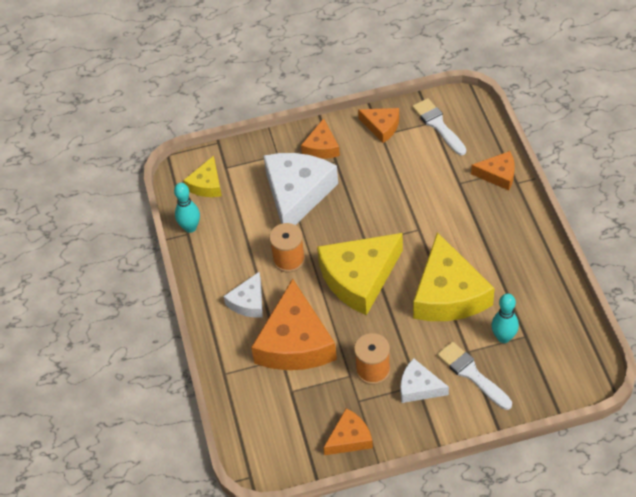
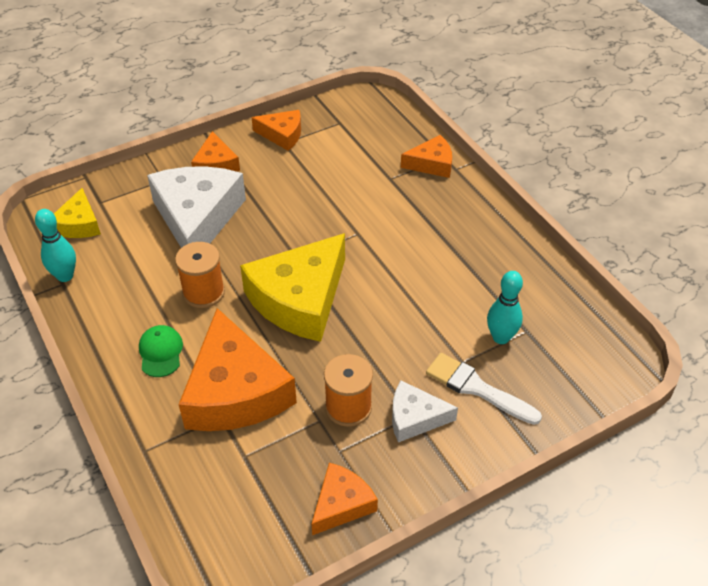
camera: 20 degrees left, 5 degrees down
(248, 302) = (161, 352): white cheese -> green cap
(438, 125) = (347, 125): white brush -> none
(448, 294) = (416, 299): yellow cheese -> none

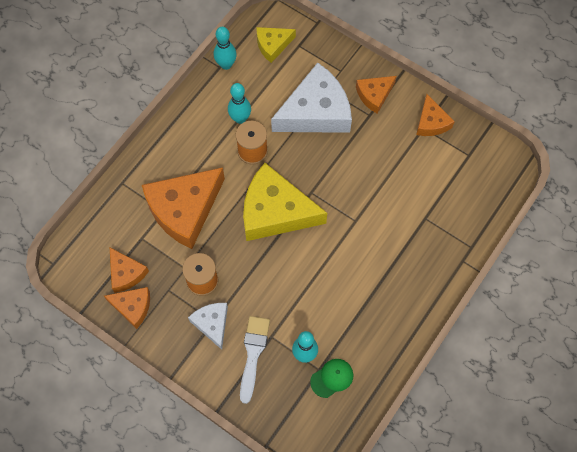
camera: 65 degrees right, 20 degrees up
(150, 288) = (240, 118): none -> turquoise bowling pin
(161, 352) = (193, 152): green cap -> green cap (332, 378)
(432, 164) = (458, 241): orange cheese -> orange cheese (126, 273)

